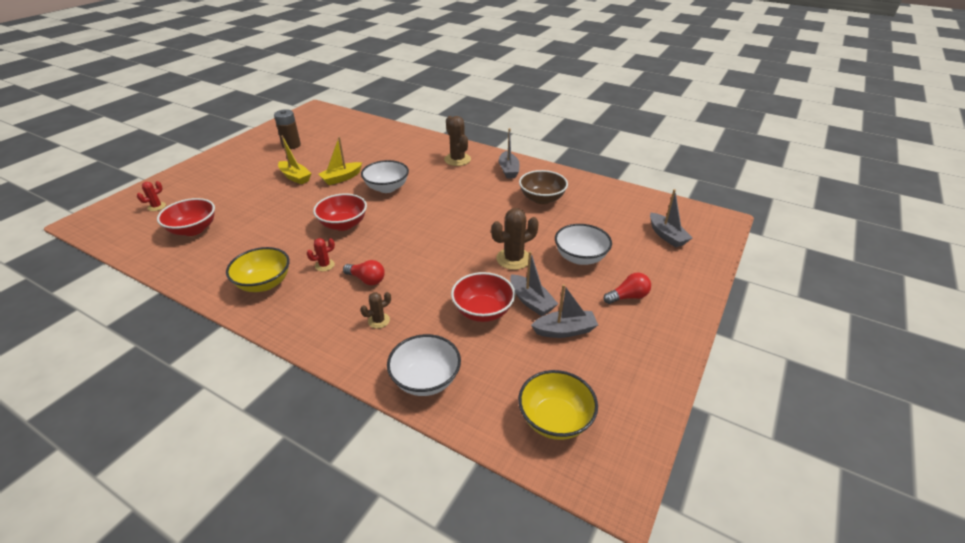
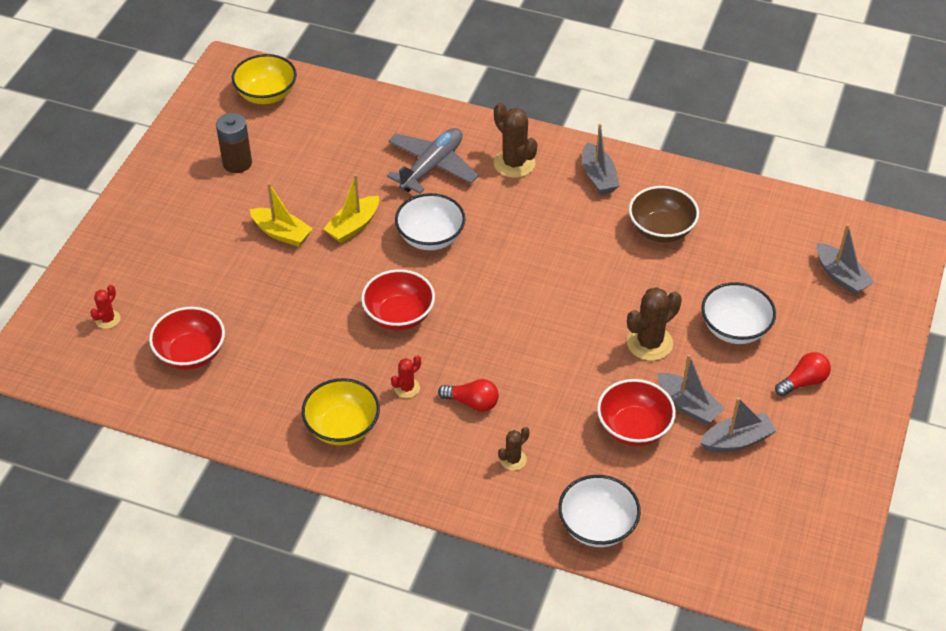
camera: 10 degrees left, 10 degrees up
(405, 157) = (432, 167): none -> grey plane
(555, 419) = (748, 549): yellow bowl -> yellow bowl (266, 94)

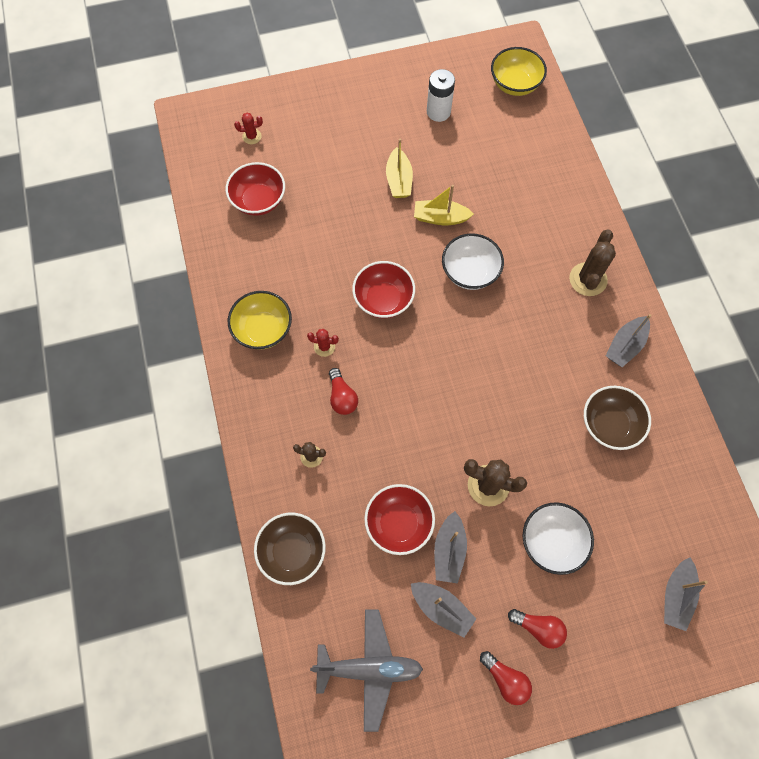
camera: 55 degrees right, 20 degrees up
(237, 163) = (438, 112): brown battery -> white battery
(432, 167) = (537, 228): grey plane -> grey plane (369, 668)
(597, 526) = (292, 551): white bowl -> brown bowl
(831, 430) = (505, 679): none -> red light bulb

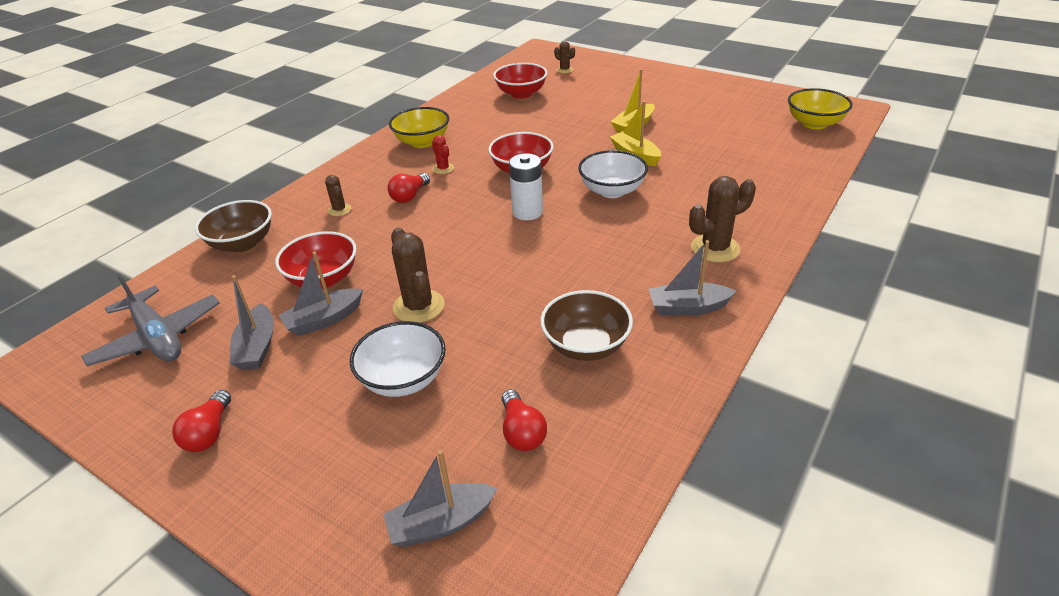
camera: 50 degrees right, 30 degrees down
(252, 136) = (564, 70): red cactus -> brown cactus
(438, 112) = (721, 110): white battery -> white battery (527, 212)
(538, 628) = (291, 424): red light bulb -> red light bulb (522, 432)

